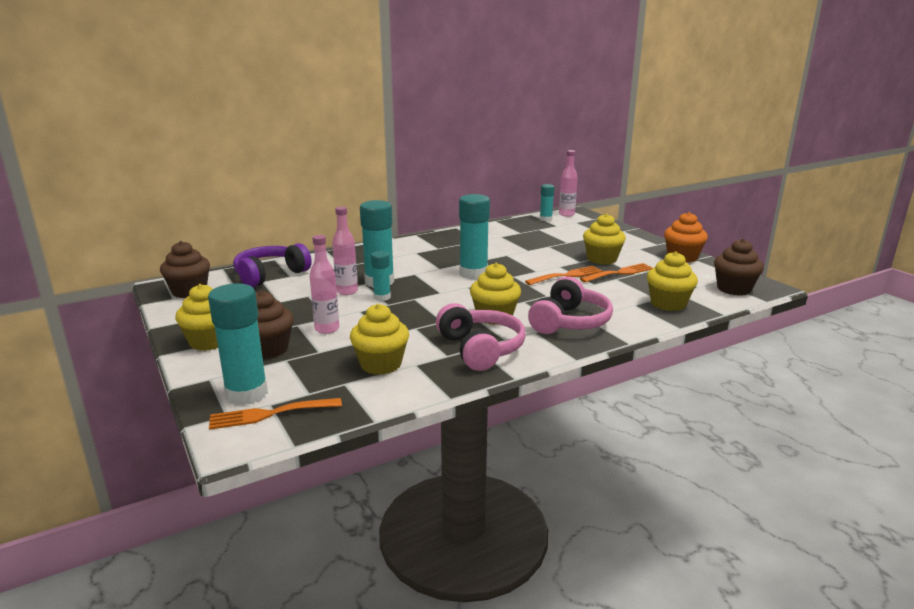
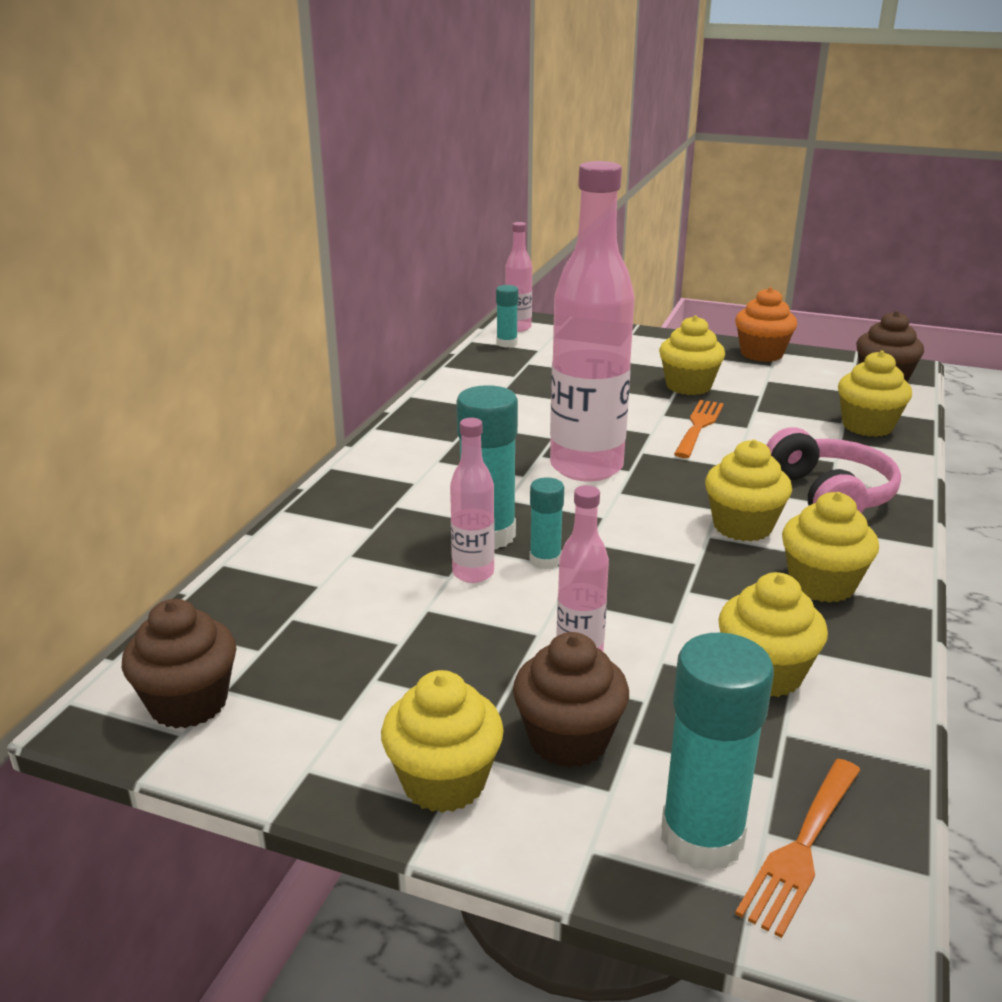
camera: 40 degrees left, 5 degrees up
(270, 275) = (281, 599): purple headphones -> none
(473, 274) = (586, 467): turquoise glue stick -> pink bottle
(480, 349) = (821, 584): pink headphones -> yellow cupcake
(619, 273) = (744, 400): orange fork -> none

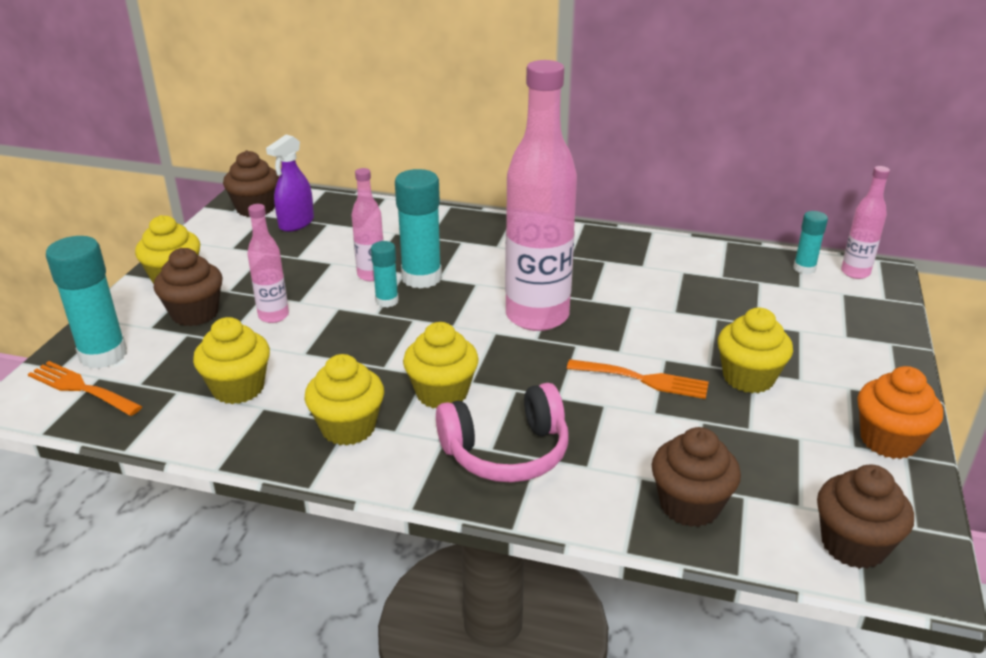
camera: 85 degrees right, 5 degrees up
(276, 650) = (296, 223): none -> purple spray bottle
(867, 426) = (689, 505): yellow cupcake -> brown cupcake

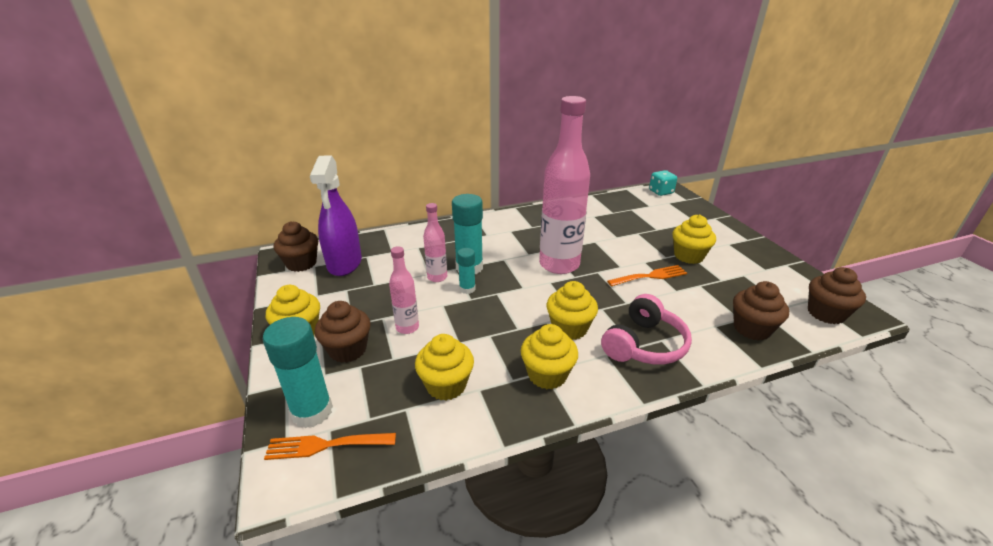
camera: 35 degrees left, 0 degrees up
(296, 223) = (344, 263): purple spray bottle -> purple spray bottle, size x1.61
(804, 268) = (640, 197): turquoise glue stick -> none
(855, 273) = (661, 192): pink bottle -> turquoise dice
(888, 440) = (772, 261): orange cupcake -> none

